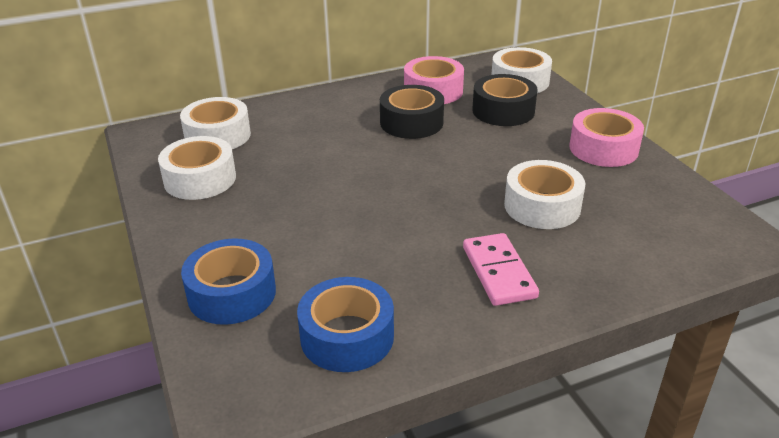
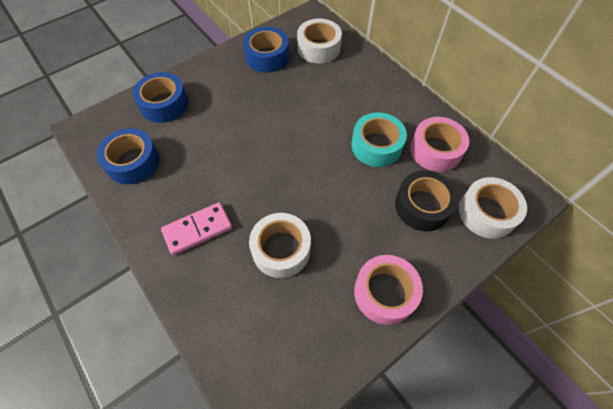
camera: 75 degrees right, 25 degrees up
(200, 179) = (267, 56): white tape -> blue tape
(411, 122) = (376, 146): black tape -> turquoise tape

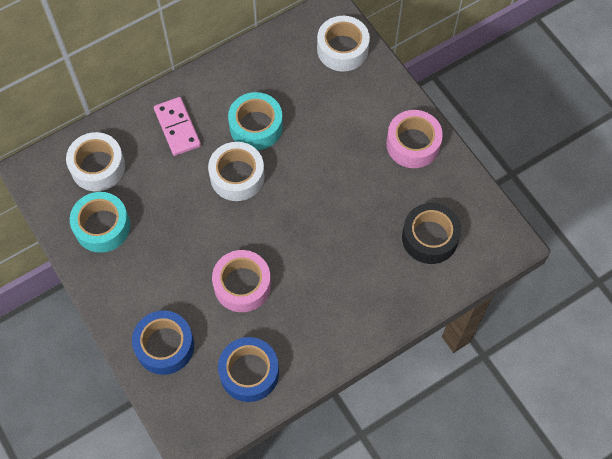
camera: 85 degrees left, 5 degrees up
(198, 230) = (340, 299): pink domino -> pink domino (177, 128)
(267, 56) = (102, 226): blue tape -> turquoise tape
(281, 249) = (367, 224): white tape -> white tape (237, 176)
(422, 206) = (331, 99): black tape -> black tape (429, 238)
(435, 150) = (268, 75): pink tape -> pink tape (242, 285)

